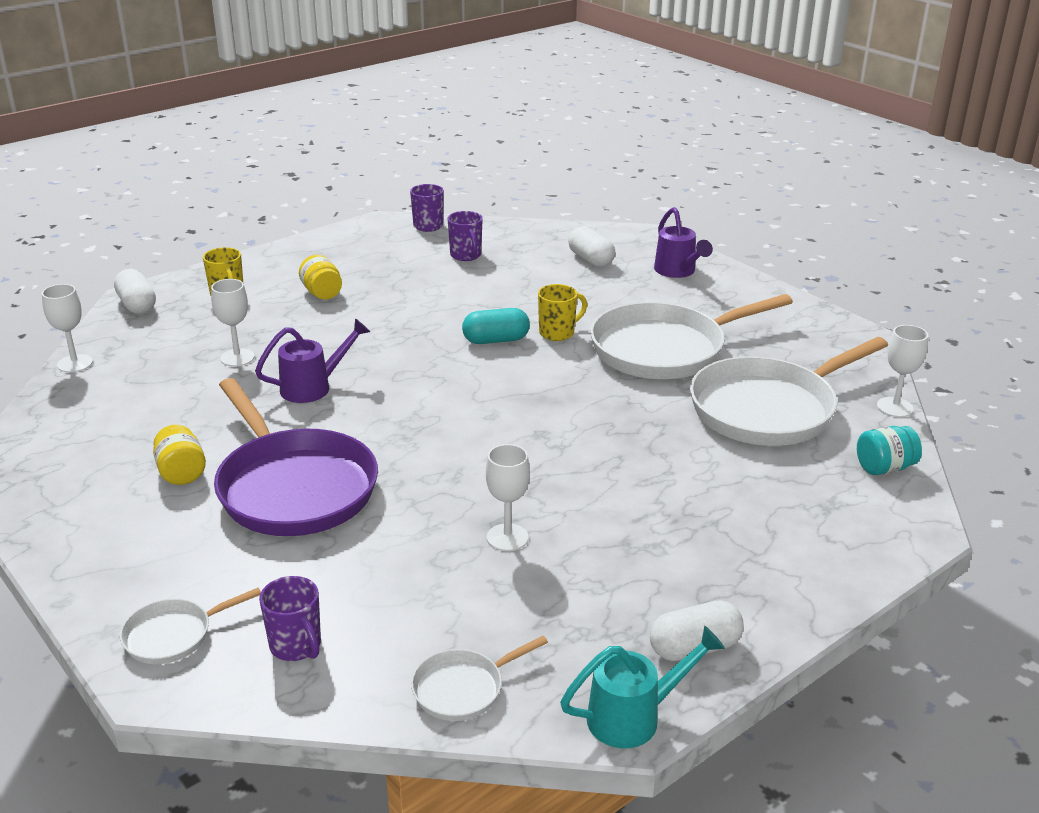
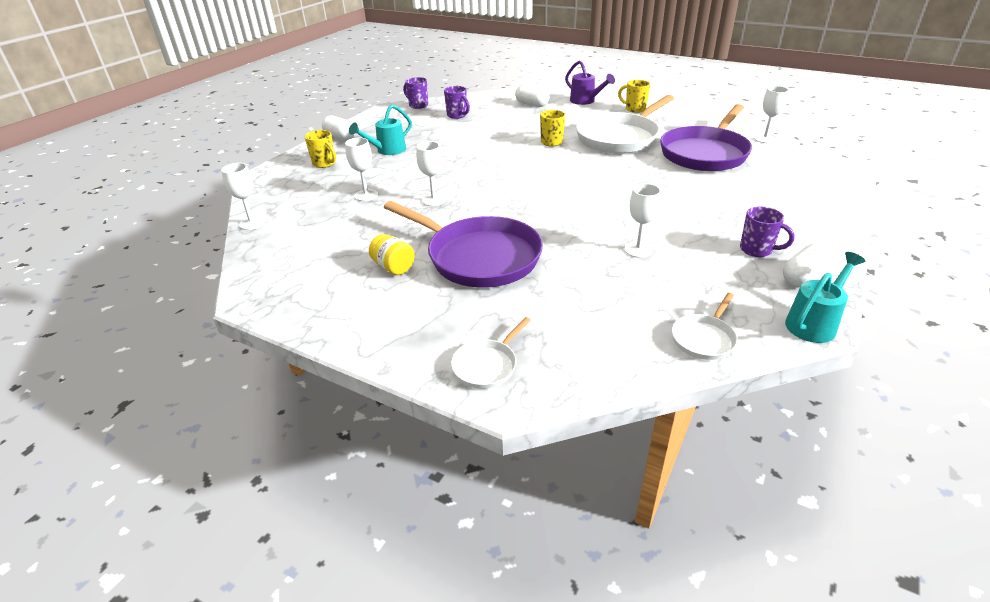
camera: 20 degrees left, 5 degrees up
(137, 305) = (265, 181): white capsule -> white capsule (340, 137)
(296, 646) = (576, 346): purple mug -> purple mug (757, 250)
(313, 387) = (433, 200): purple watering can -> white goblet
(322, 293) = (387, 150): yellow jar -> turquoise watering can
(496, 340) = (520, 152): turquoise capsule -> none
(740, 303) = (634, 109): none -> yellow mug
(768, 409) = (705, 153): white pan -> purple pan
(884, 468) = (792, 167): turquoise jar -> none

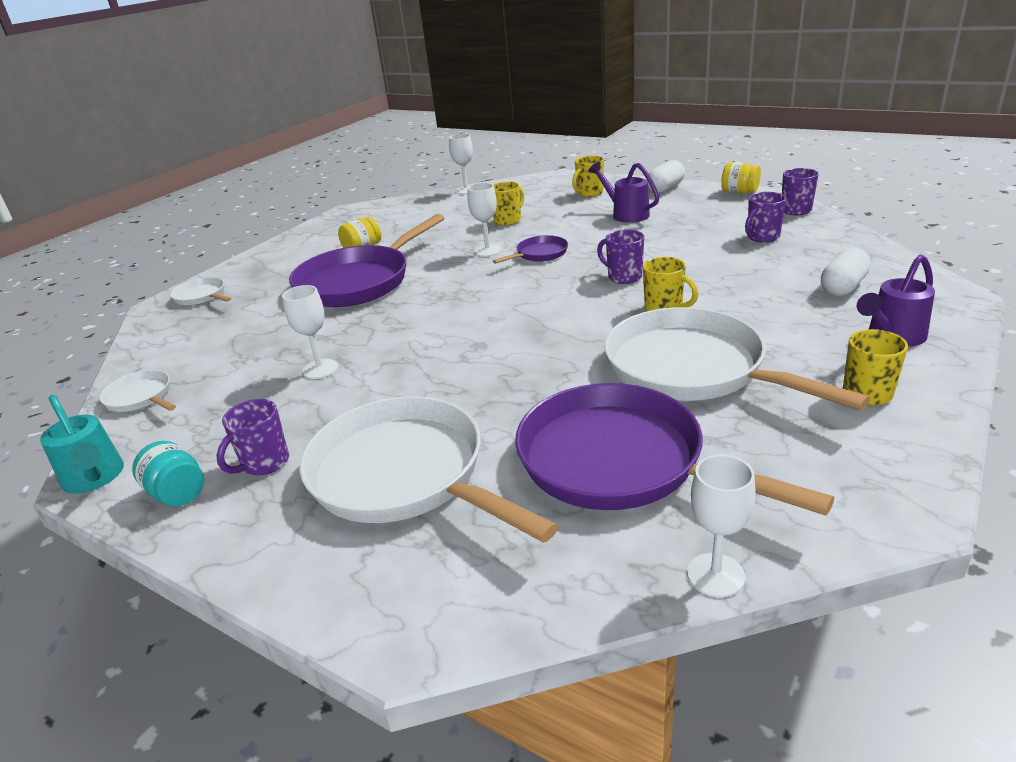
camera: 95 degrees right, 5 degrees down
(366, 195) = (508, 220): white goblet -> yellow mug
(371, 117) = (739, 192): none -> yellow jar
(387, 150) = (626, 214): turquoise watering can -> purple watering can
(451, 179) = (539, 254): none -> purple pan
(503, 152) = (623, 277): none -> purple mug
(742, 202) = (404, 475): none -> white pan
(803, 277) = (177, 493): white capsule -> turquoise jar

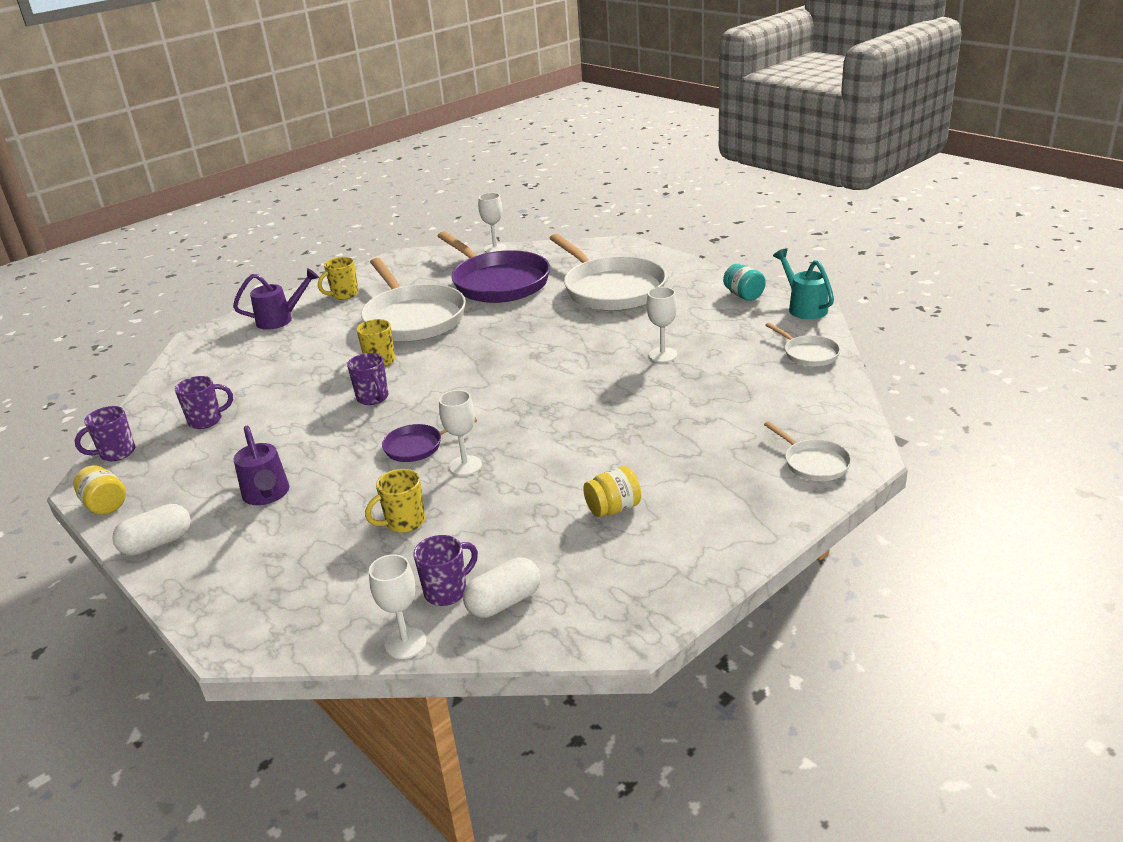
camera: 165 degrees left, 0 degrees up
(264, 463) = (694, 303): purple mug -> purple mug (447, 592)
(359, 282) = (623, 447): purple pan -> none
(589, 193) = (252, 562): yellow mug -> none
(843, 287) = (242, 357): white capsule -> white capsule (504, 602)

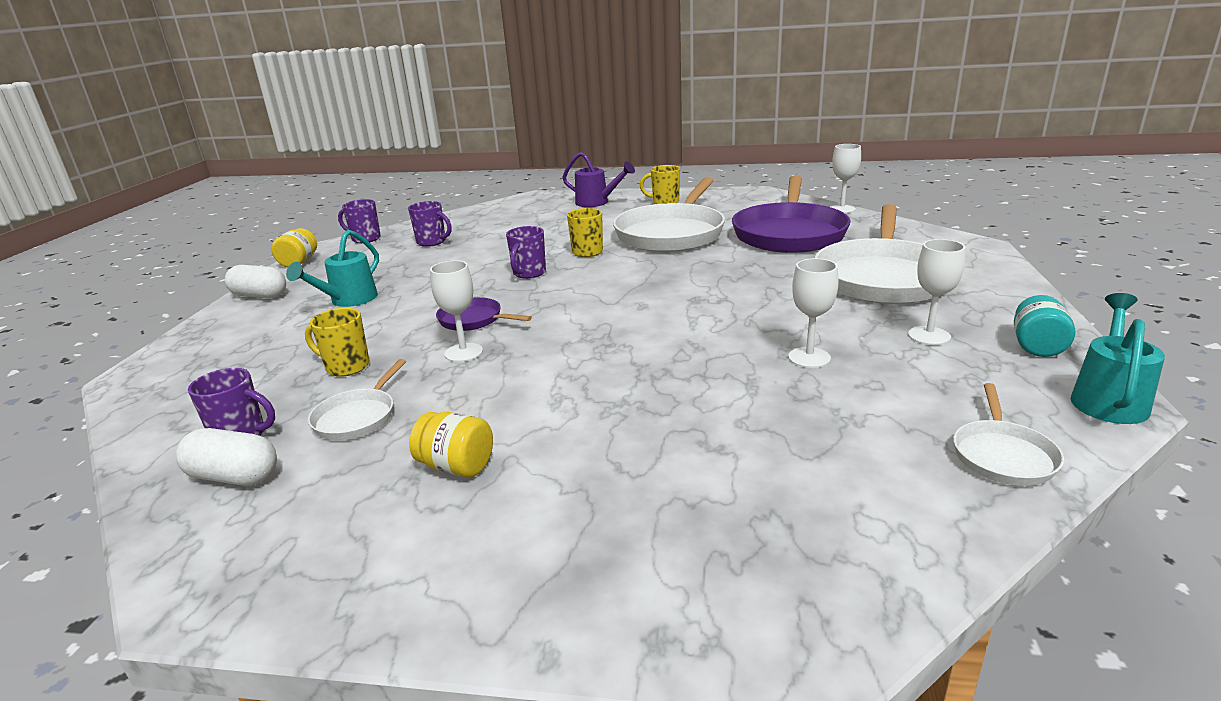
camera: 50 degrees right, 5 degrees down
(267, 495) = (348, 300): purple watering can -> turquoise watering can
(405, 643) = (146, 452): white goblet -> white goblet (929, 336)
(813, 463) = (728, 592): white pan -> white pan (358, 417)

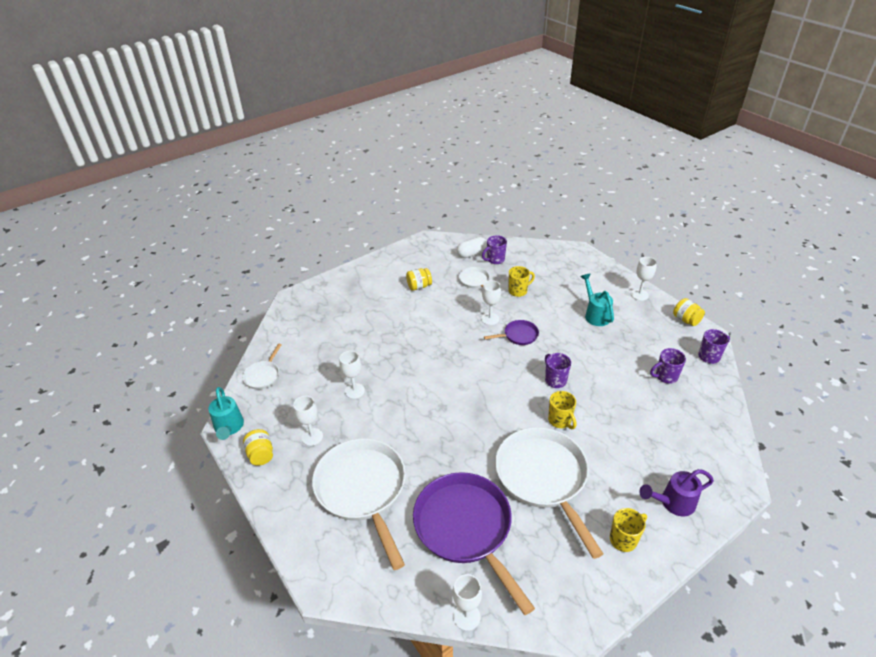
camera: 135 degrees right, 15 degrees up
(260, 296) = (639, 295): white capsule -> white goblet
(1002, 455) = (263, 375): white pan -> white pan turned 135 degrees counterclockwise
(1037, 346) = (261, 454): turquoise jar -> yellow jar

